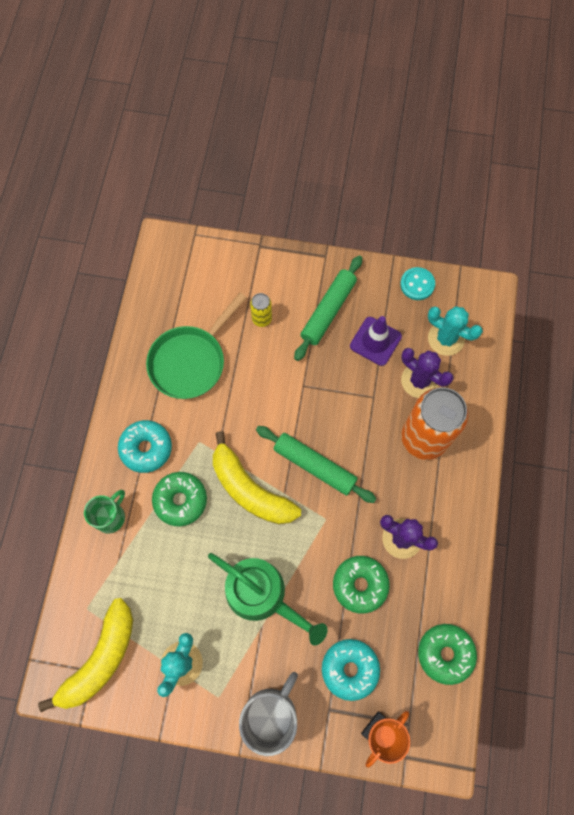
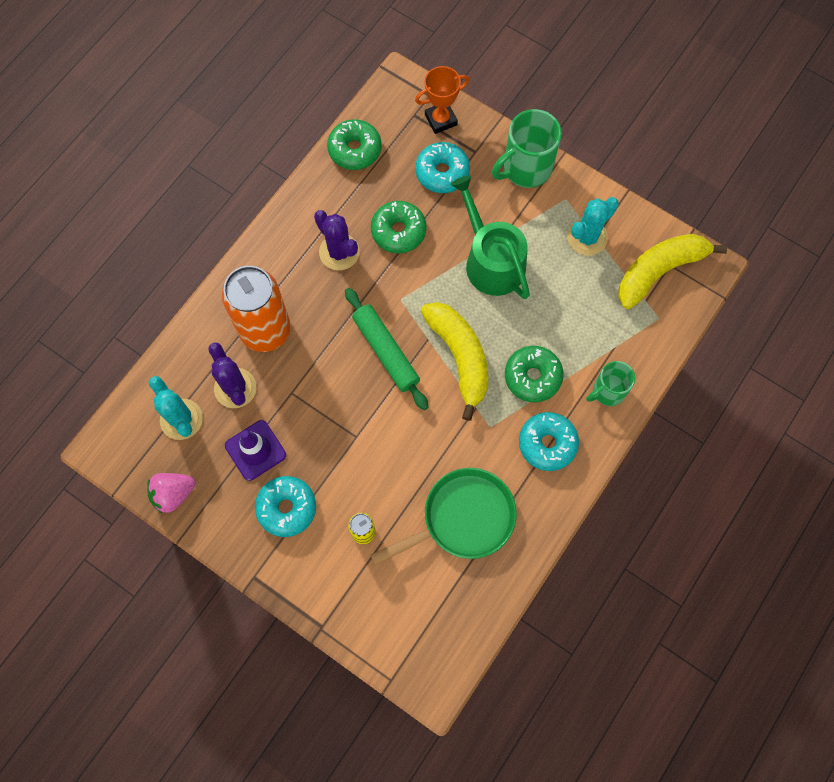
camera: 155 degrees left, 0 degrees up
(271, 713) = (525, 169): grey mug -> green mug
(328, 311) = (286, 508): green rolling pin -> turquoise donut
(417, 284) = (173, 494): turquoise button -> pink strawberry

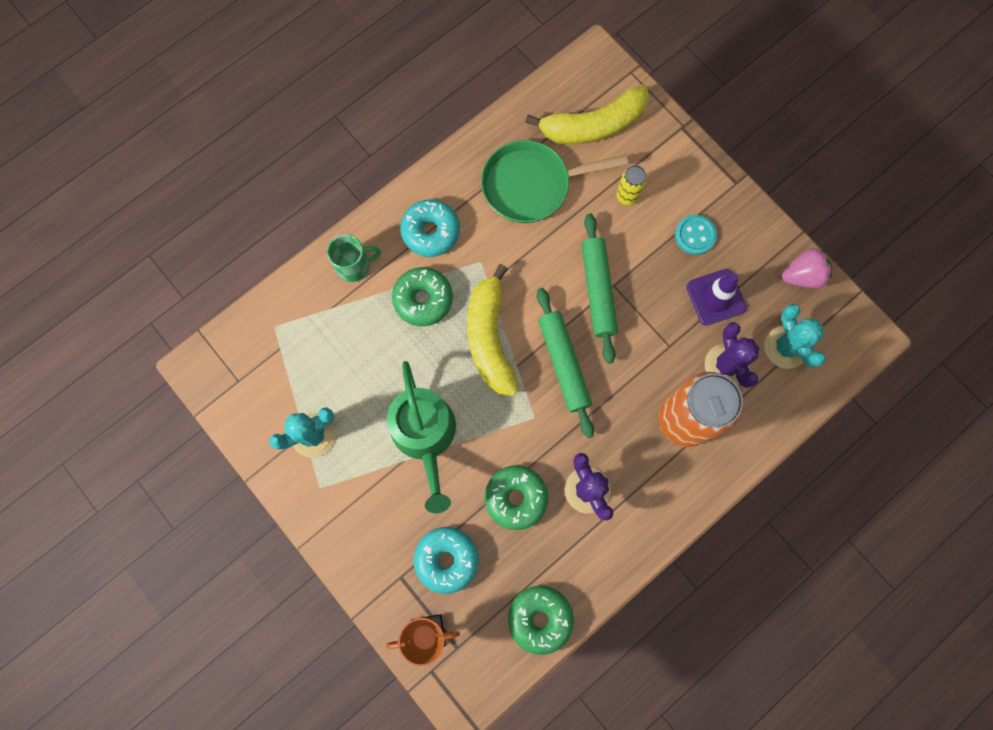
camera: 165 degrees left, 5 degrees up
(286, 508) = (695, 235): turquoise donut -> turquoise button
(370, 427) = (597, 290): none -> green rolling pin
(525, 169) = (351, 538): green mug -> none
(659, 271) = (252, 376): yellow banana -> yellow banana (593, 125)

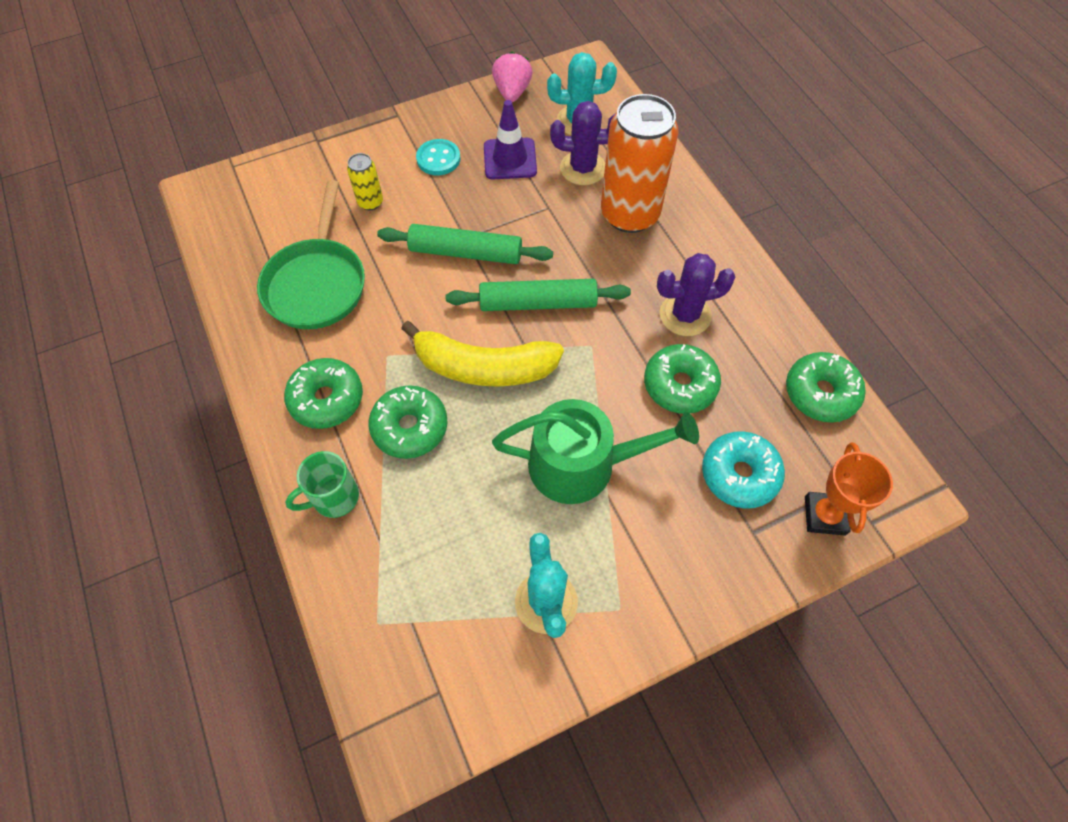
camera: 75 degrees left, 15 degrees down
(354, 266) = (334, 498): green mug -> green mug turned 120 degrees counterclockwise
(431, 231) = (326, 399): turquoise donut -> green donut
(593, 125) = (276, 212): yellow banana -> none

